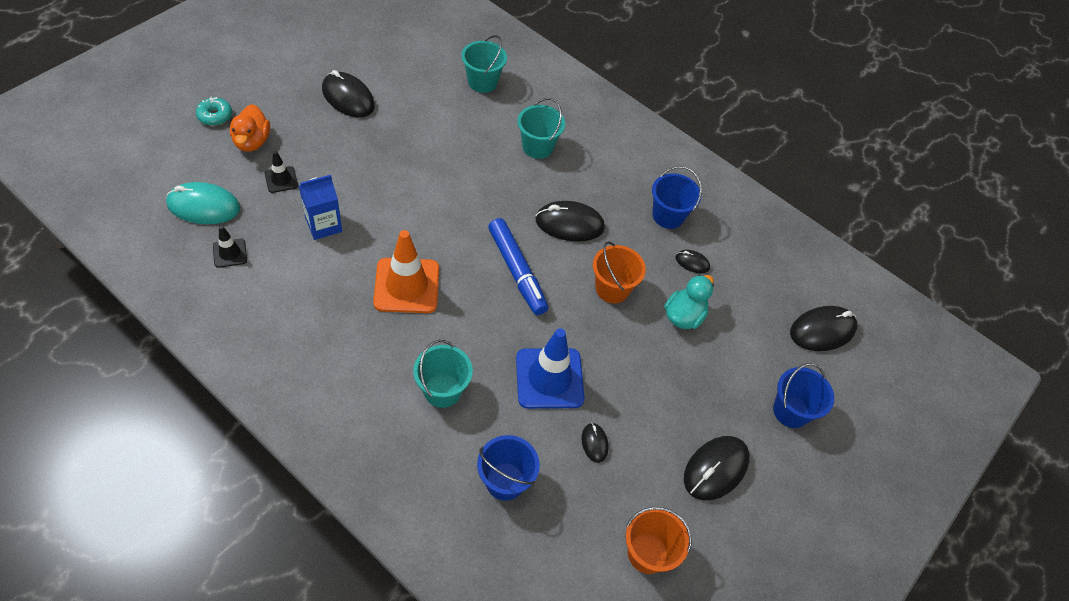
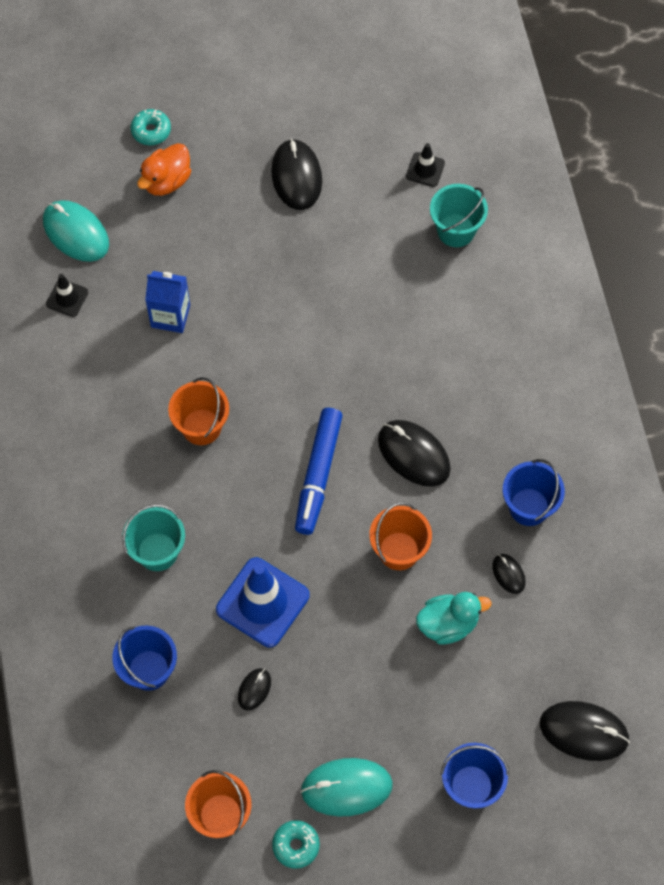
camera: 45 degrees right, 10 degrees up
(281, 179) = (165, 241): black traffic cone -> black traffic cone (425, 169)
(406, 286) = (201, 427): orange traffic cone -> orange bucket
(537, 147) = (453, 345): turquoise bucket -> none
(715, 469) = (346, 788): black mouse -> turquoise mouse
(718, 536) = (296, 846): none -> turquoise donut

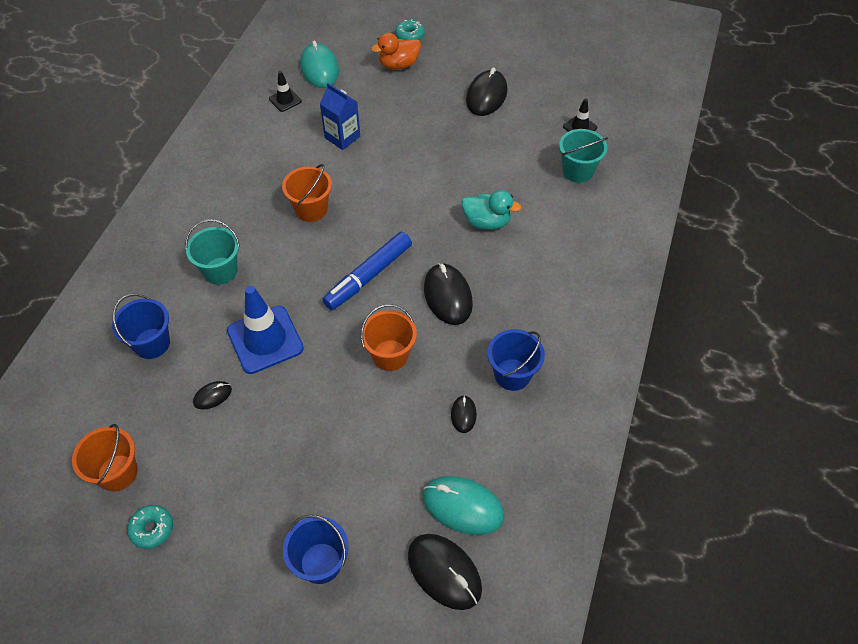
camera: 30 degrees right, 10 degrees down
(346, 788) = (223, 506): turquoise mouse -> turquoise mouse (463, 506)
(448, 624) = (390, 427): turquoise duck -> turquoise duck (487, 222)

